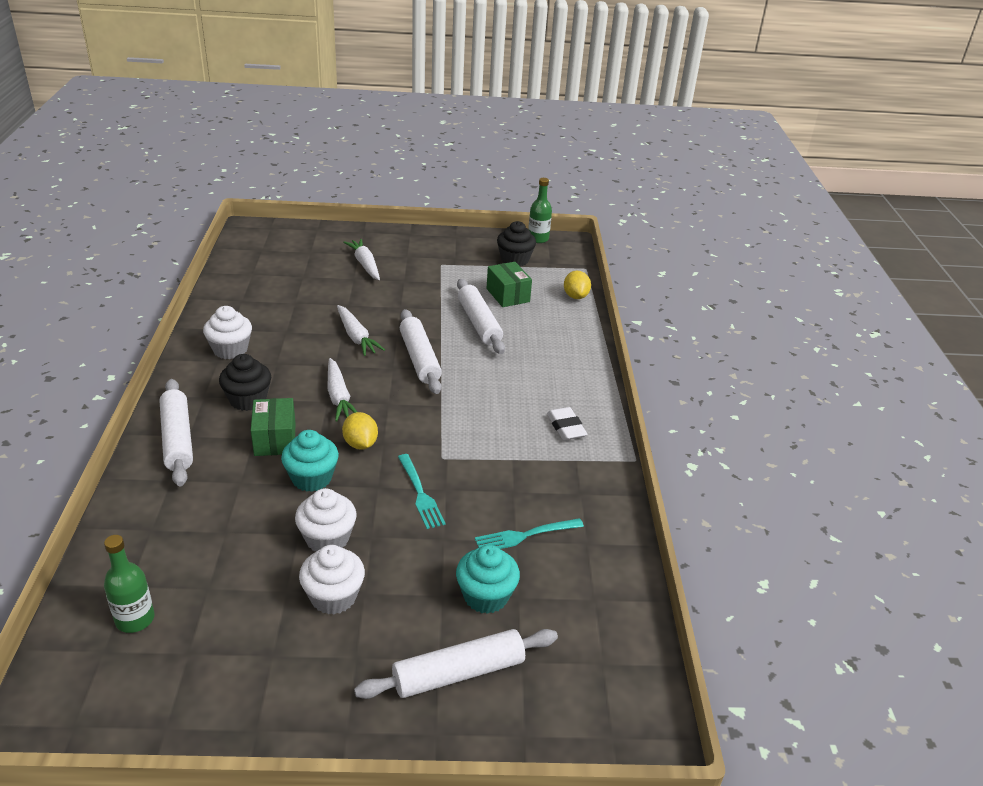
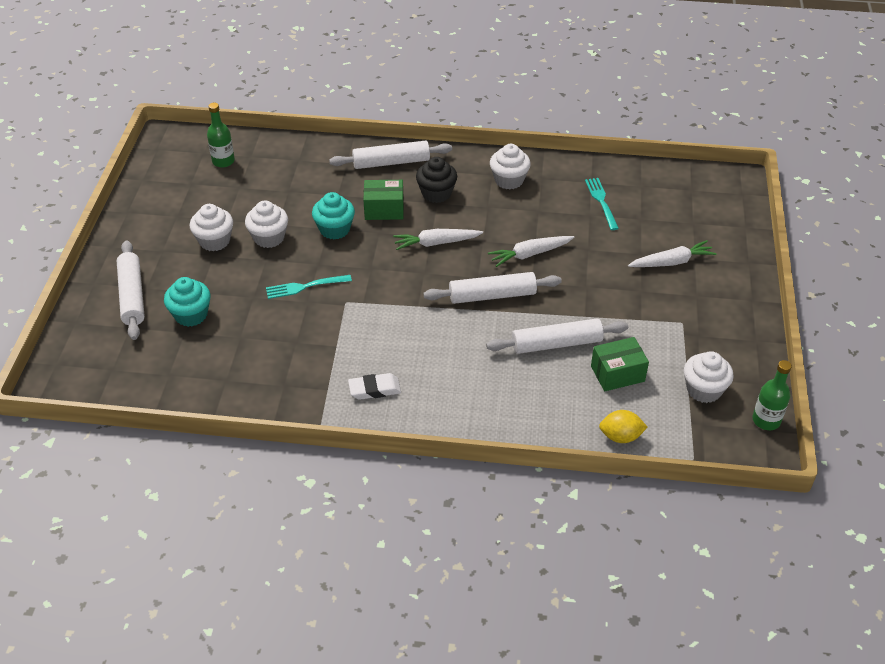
camera: 100 degrees right, 10 degrees up
(360, 444) = (371, 255): yellow lemon -> none
(515, 260) = (704, 390): black cupcake -> white cupcake
(524, 535) = (244, 343): turquoise fork -> turquoise fork (601, 201)

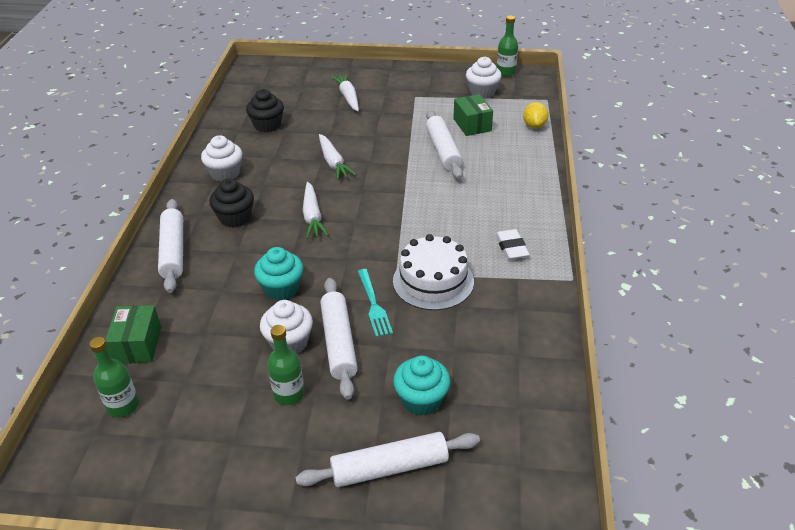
camera: 90 degrees left, 5 degrees down
(214, 241) = (289, 394): white cupcake -> green bottle
(331, 327) = (433, 281): none -> white cake
(384, 209) = (254, 253): green box -> green box (138, 345)
(492, 295) = (387, 182): white rolling pin -> white rolling pin (339, 342)
(601, 201) = (267, 125): turquoise fork -> black cupcake

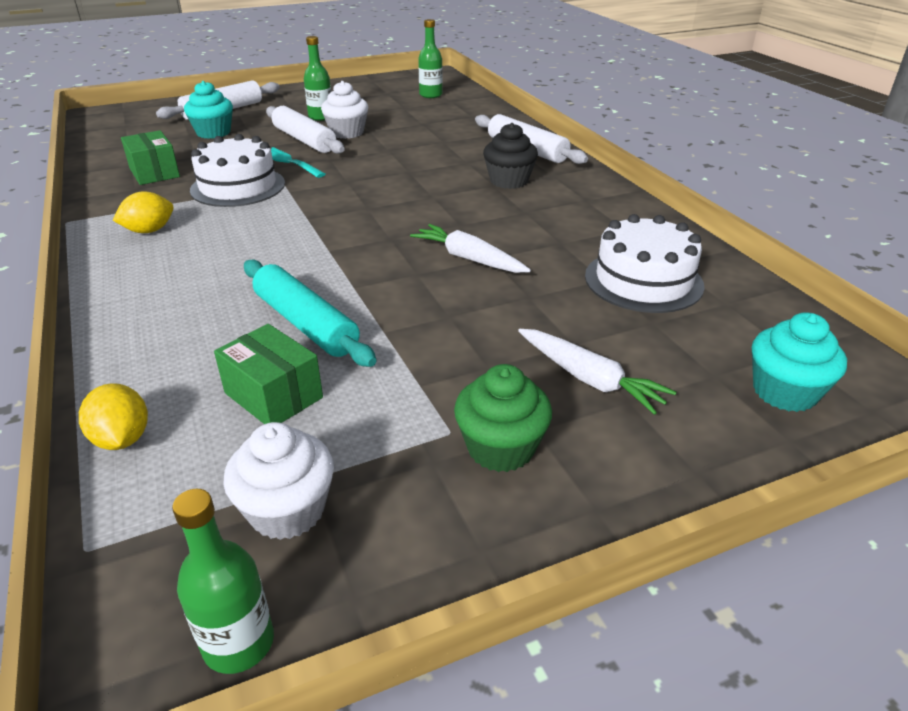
camera: 150 degrees right, 5 degrees down
(138, 345) = (463, 111): green box -> green box (154, 173)
(225, 173) = (591, 211): white cupcake -> none
(267, 125) = (643, 280): black cupcake -> white cake
(281, 288) = (390, 153): turquoise cupcake -> turquoise cupcake (784, 392)
(312, 216) = (424, 201): white carrot -> none
(403, 88) = (500, 448): none -> green cupcake
(443, 151) = (305, 324): white rolling pin -> turquoise rolling pin
(511, 247) = (149, 231): white eraser -> yellow lemon

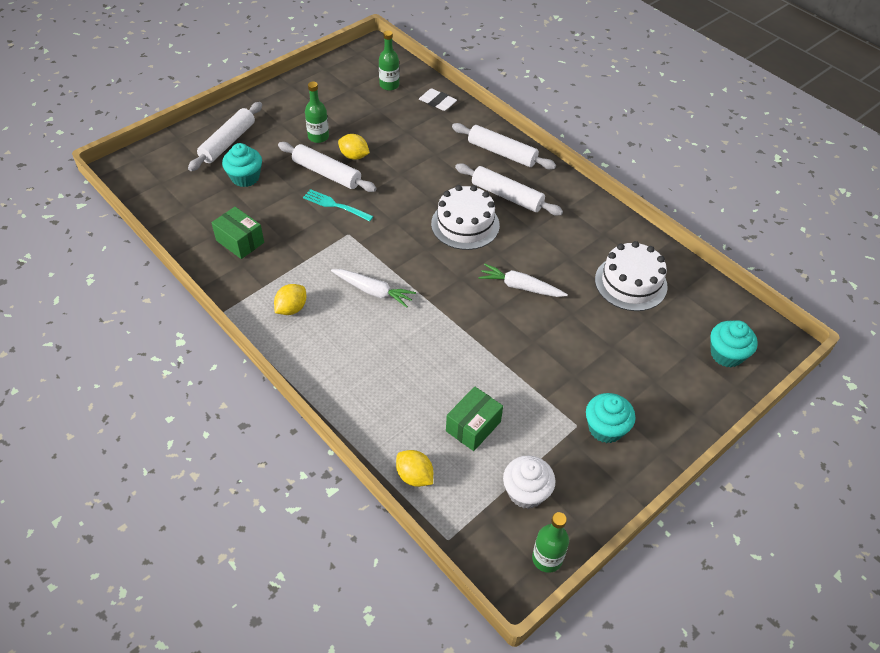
camera: 20 degrees left, 15 degrees up
(238, 186) = (317, 245): white cake -> white cake (465, 224)
(274, 395) = (473, 426): green box -> green box turned 75 degrees counterclockwise
(305, 324) = (455, 369): turquoise rolling pin -> none
(347, 133) = (354, 156): white cupcake -> yellow lemon
(476, 110) = (437, 102): none -> white eraser
(500, 448) = (605, 428): green cupcake -> turquoise cupcake
(509, 181) = (507, 196): black cupcake -> white rolling pin
(590, 379) = (630, 371): white carrot -> white carrot (373, 291)

